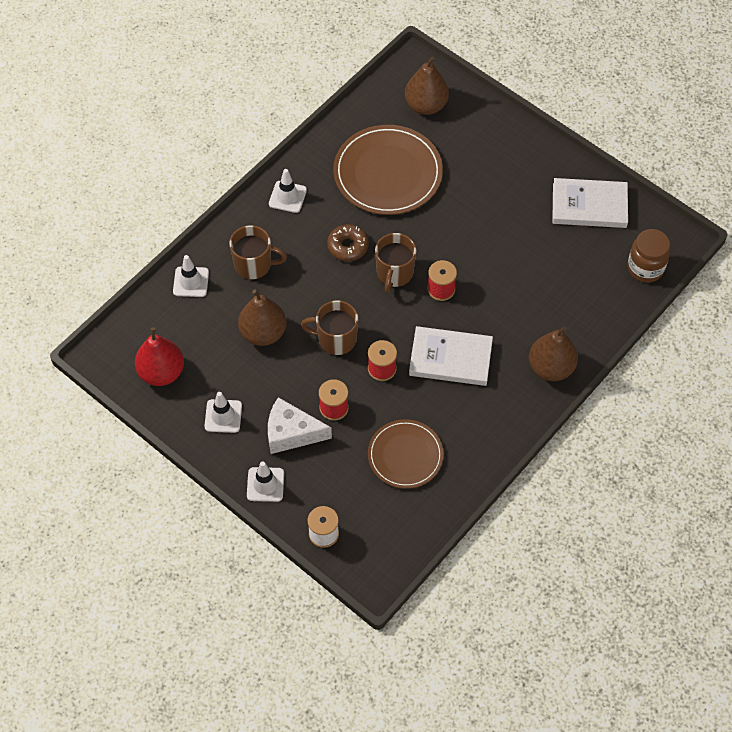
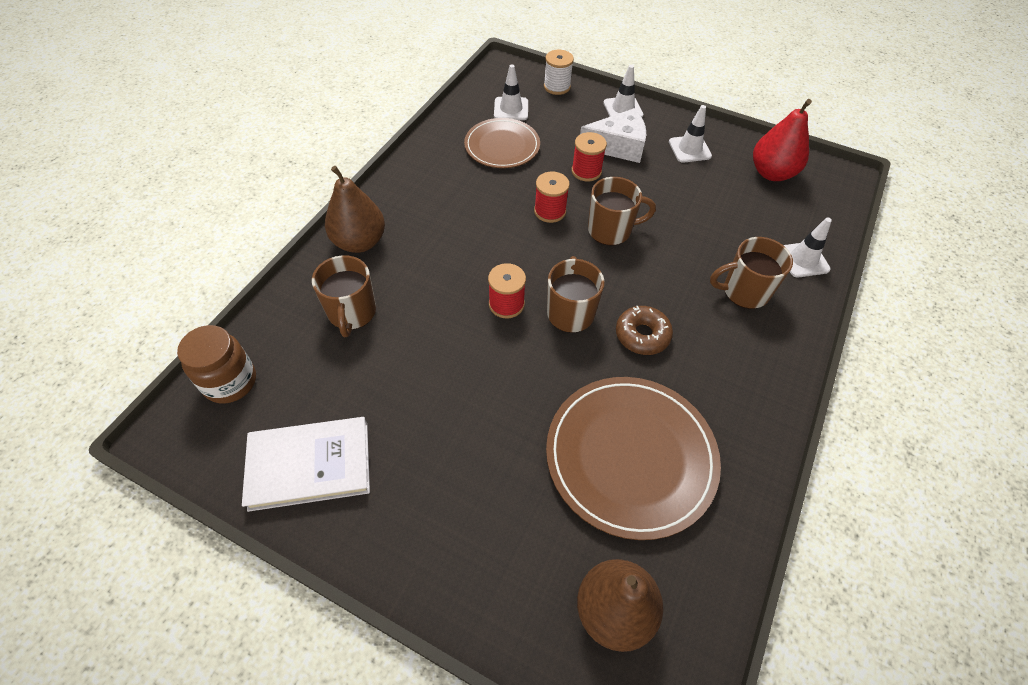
camera: 165 degrees right, 5 degrees down
(263, 333) = (692, 223): brown pear -> none
(287, 197) = (753, 388): white traffic cone -> white traffic cone (511, 109)
(450, 358) = (477, 232): white book -> none
(559, 304) = (352, 313): none -> brown mug

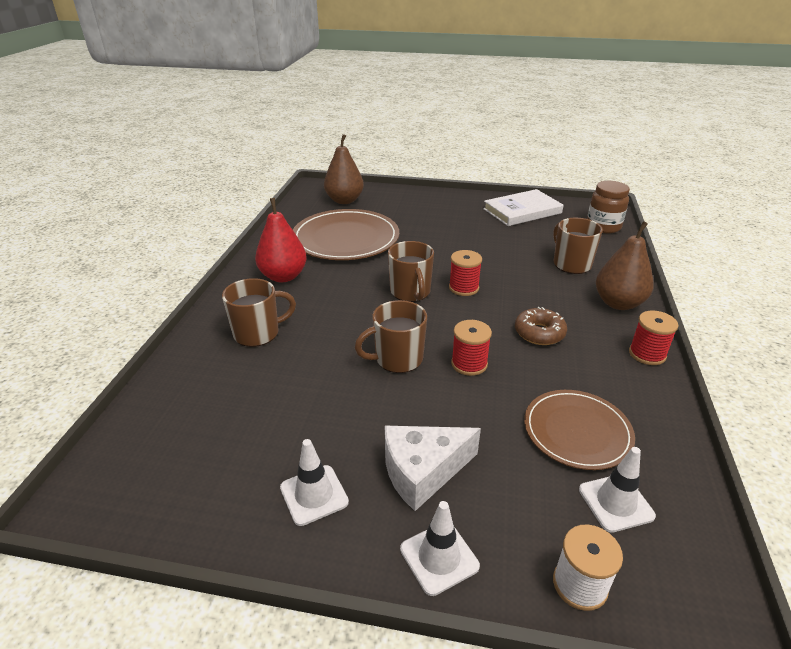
camera: 165 degrees right, 20 degrees down
(586, 171) = (451, 421): red spool -> red spool (647, 354)
(642, 335) = (348, 289): brown donut -> brown donut (539, 333)
(771, 173) = (190, 481): red pear -> red pear (283, 276)
(803, 260) = (187, 372): white traffic cone -> none

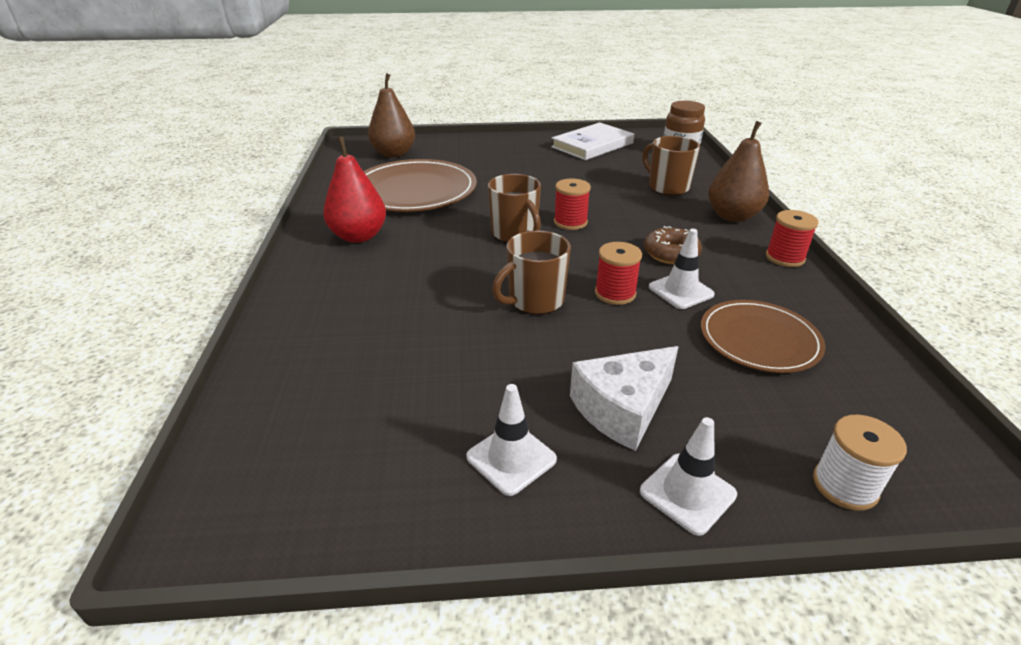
camera: 15 degrees left, 0 degrees up
(258, 333) = (356, 299): brown mug -> none
(616, 503) = (834, 399): white traffic cone -> white traffic cone (681, 291)

